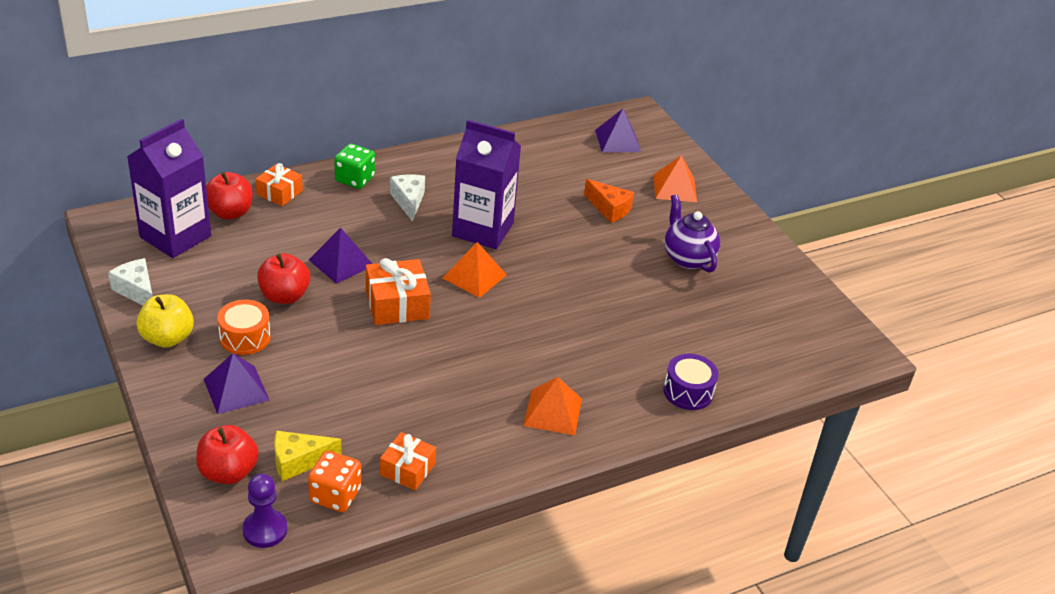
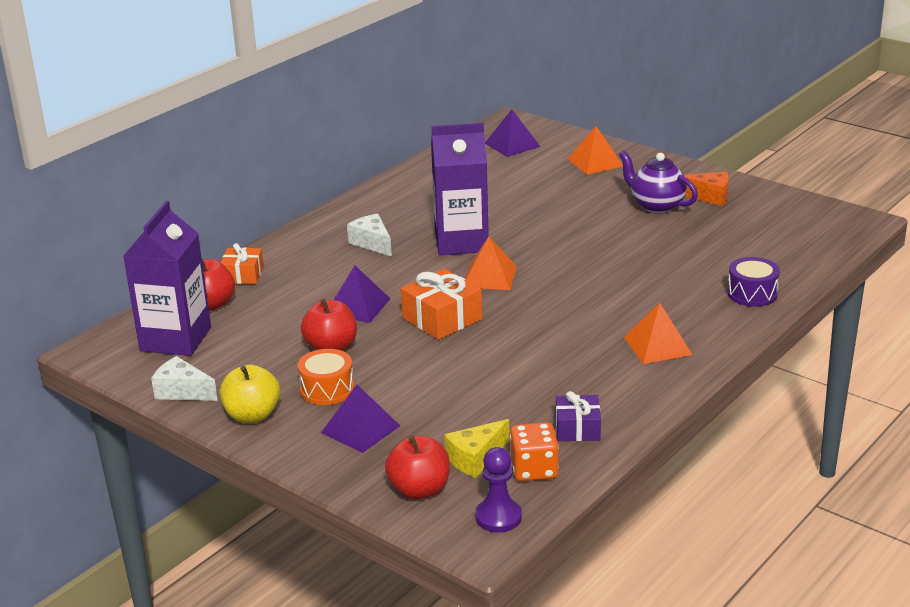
camera: 20 degrees left, 10 degrees down
(355, 179) = (304, 243): green dice -> none
(407, 469) = (577, 428): orange gift -> purple gift
(609, 209) = (555, 193): orange cheese -> orange cheese (709, 196)

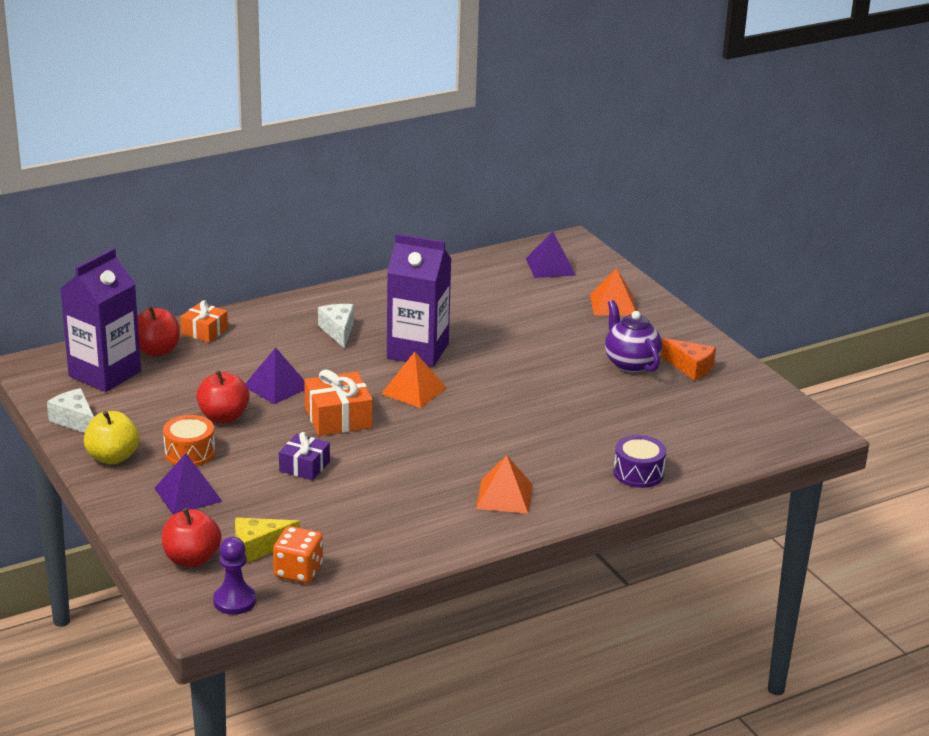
camera: 20 degrees right, 0 degrees up
(577, 428) = (366, 548): purple gift -> purple gift (304, 466)

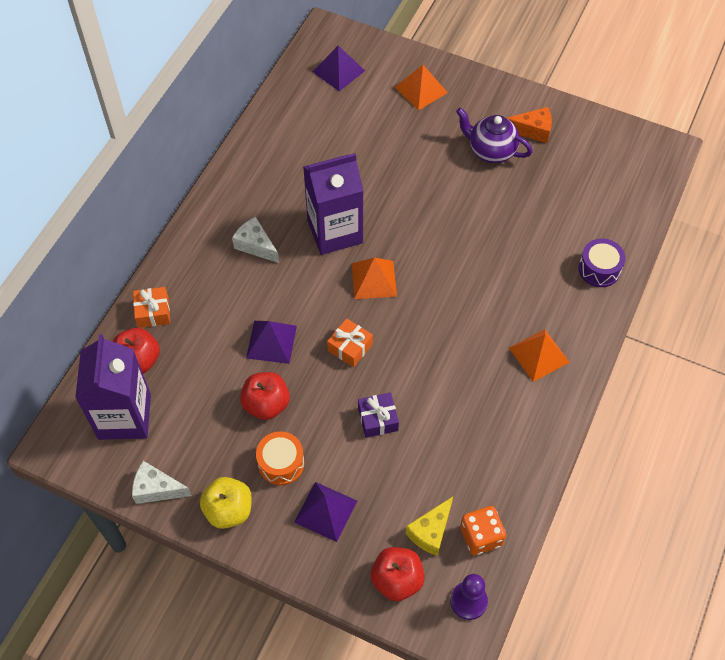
camera: 35 degrees left, 30 degrees up
(338, 418) = (350, 347): orange gift -> orange gift, size x0.65

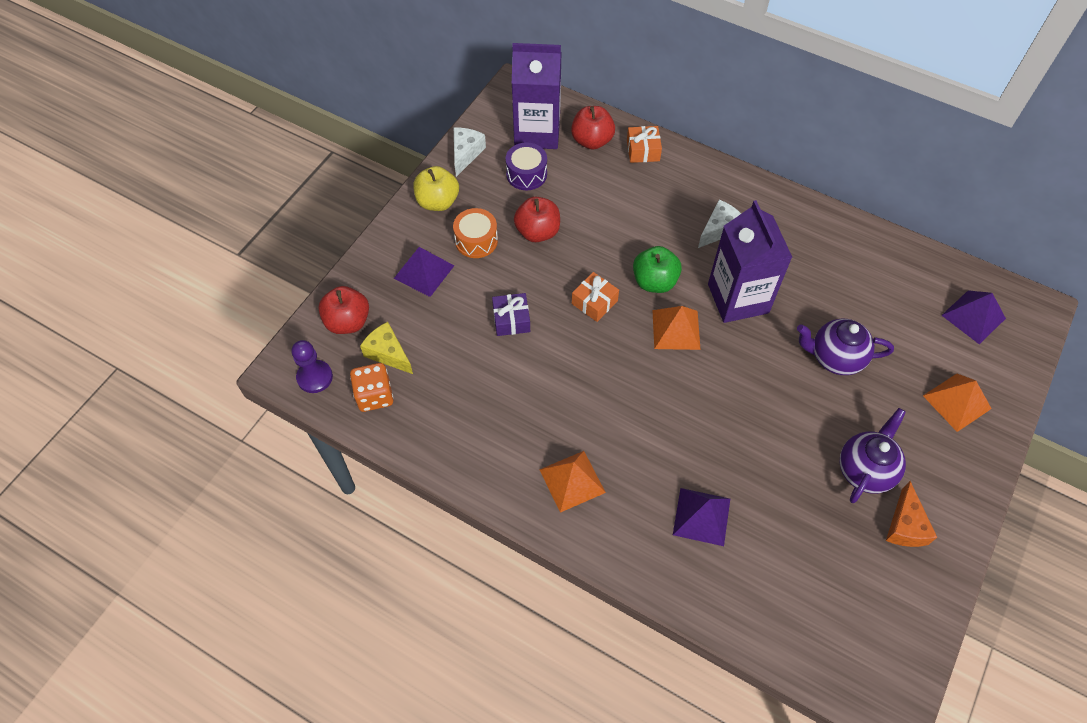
camera: 95 degrees right, 0 degrees up
(271, 342) = (605, 238): purple pyramid -> purple pyramid (701, 516)
(321, 298) = (654, 281): none -> green apple
(390, 164) = (835, 358): none -> purple teapot
(599, 269) = (687, 570): purple drum -> purple drum (526, 174)

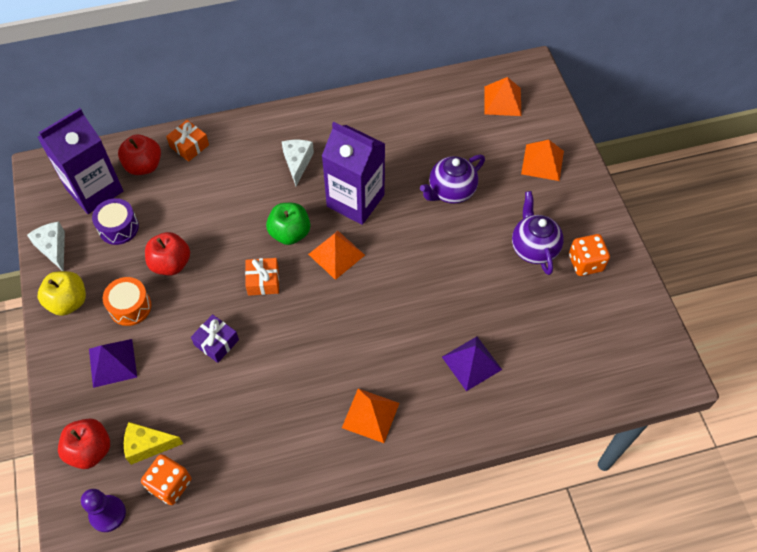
camera: 45 degrees left, 0 degrees up
(905, 526) = (585, 263): orange cheese -> orange dice
(973, 317) = (502, 101): purple pyramid -> orange pyramid

